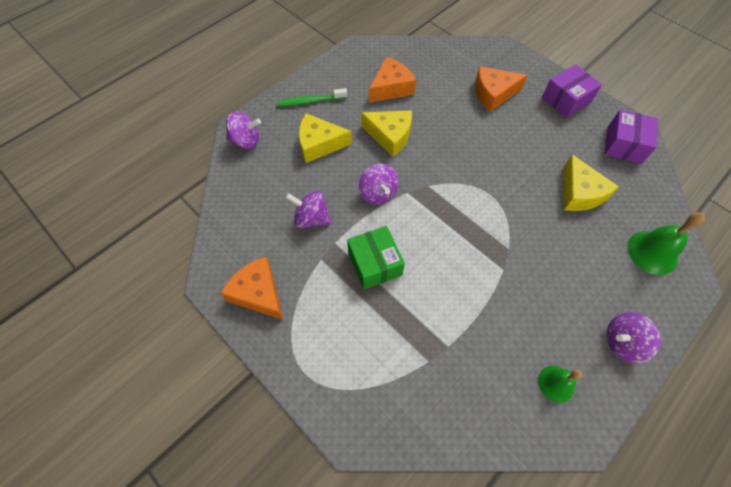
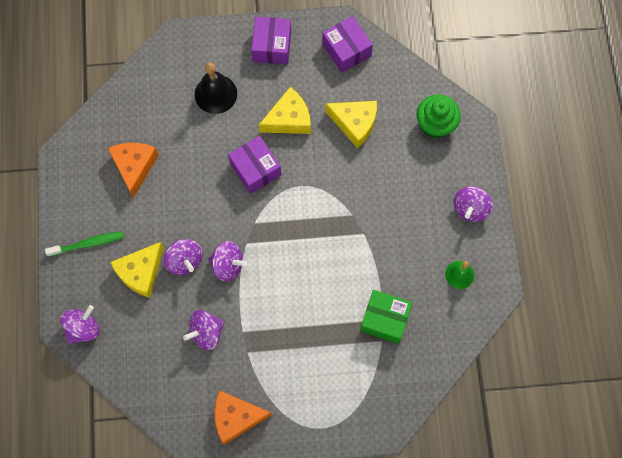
camera: 50 degrees left, 10 degrees up
(310, 101) = (88, 244): green toothbrush -> green toothbrush turned 135 degrees counterclockwise
(354, 164) = (185, 261): none -> purple spinning top
(375, 263) = (284, 317): green box -> green box (385, 319)
(390, 136) = (183, 211): yellow cheese -> yellow cheese (289, 119)
(468, 156) = (255, 169): none -> purple box
(493, 94) = (215, 94): orange cheese -> black bell
(652, 252) = (435, 124): green bell -> green cupcake

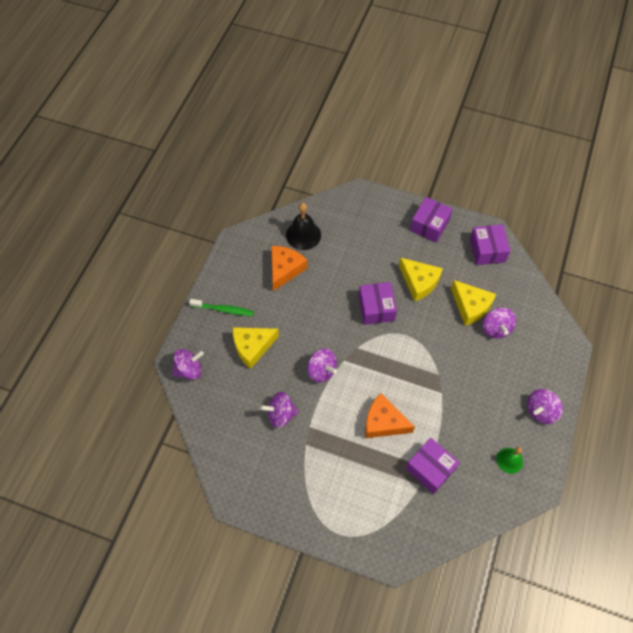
camera: 25 degrees right, 10 degrees down
(185, 261) = (290, 353): purple spinning top -> purple spinning top (496, 329)
(215, 94) = (370, 242): black bell -> black bell (303, 235)
(236, 418) = (273, 492): orange cheese -> orange cheese (383, 422)
(289, 119) = (419, 282): yellow cheese -> yellow cheese turned 45 degrees clockwise
(385, 319) = (430, 469): green box -> purple box
(435, 124) = (537, 333): green cupcake -> none

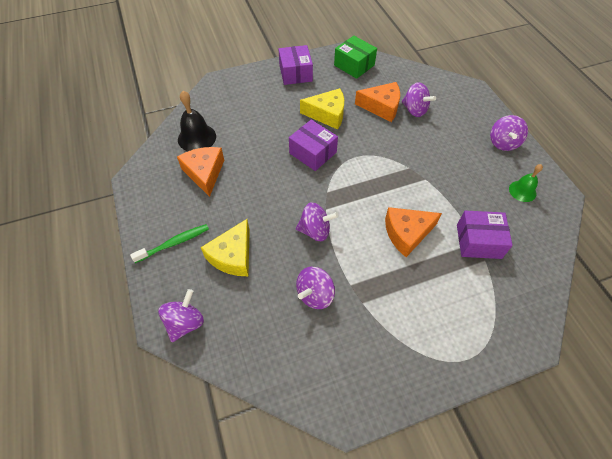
camera: 40 degrees left, 5 degrees down
(470, 306) = (381, 107): yellow cheese -> orange cheese
(487, 250) = (354, 65): purple box -> green box

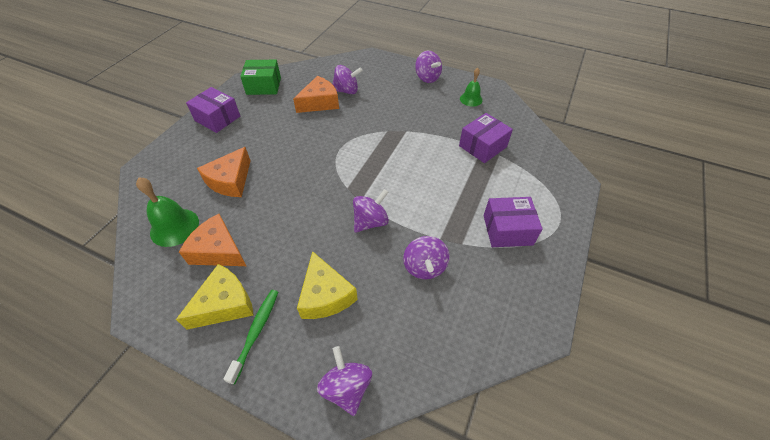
camera: 45 degrees left, 5 degrees down
(197, 137) = (174, 227): black bell -> green bell
(313, 153) = (302, 167): purple box -> purple box (507, 230)
(327, 114) = (282, 132): yellow cheese -> yellow cheese (225, 304)
(407, 233) = (436, 174): orange cheese -> orange cheese (230, 181)

